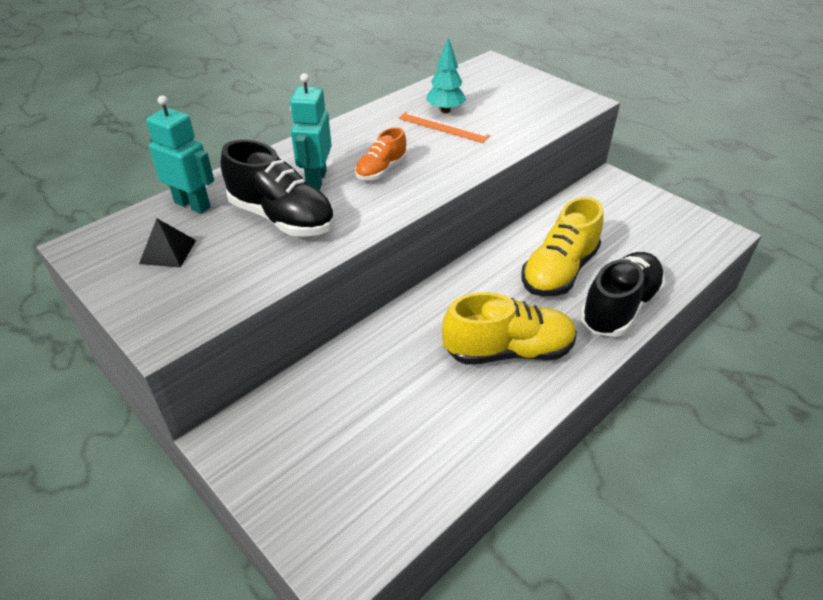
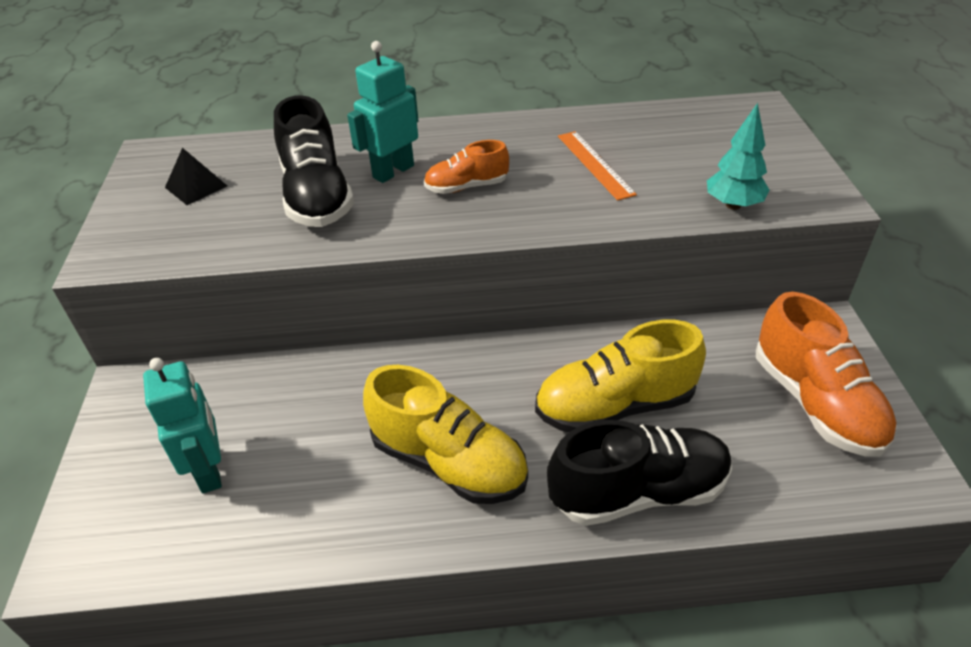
camera: 40 degrees right, 0 degrees up
(193, 205) = (266, 151): turquoise robot -> turquoise robot (210, 470)
(445, 110) = (623, 146): turquoise tree -> turquoise tree (733, 205)
(646, 220) = (815, 403): none -> orange shoe

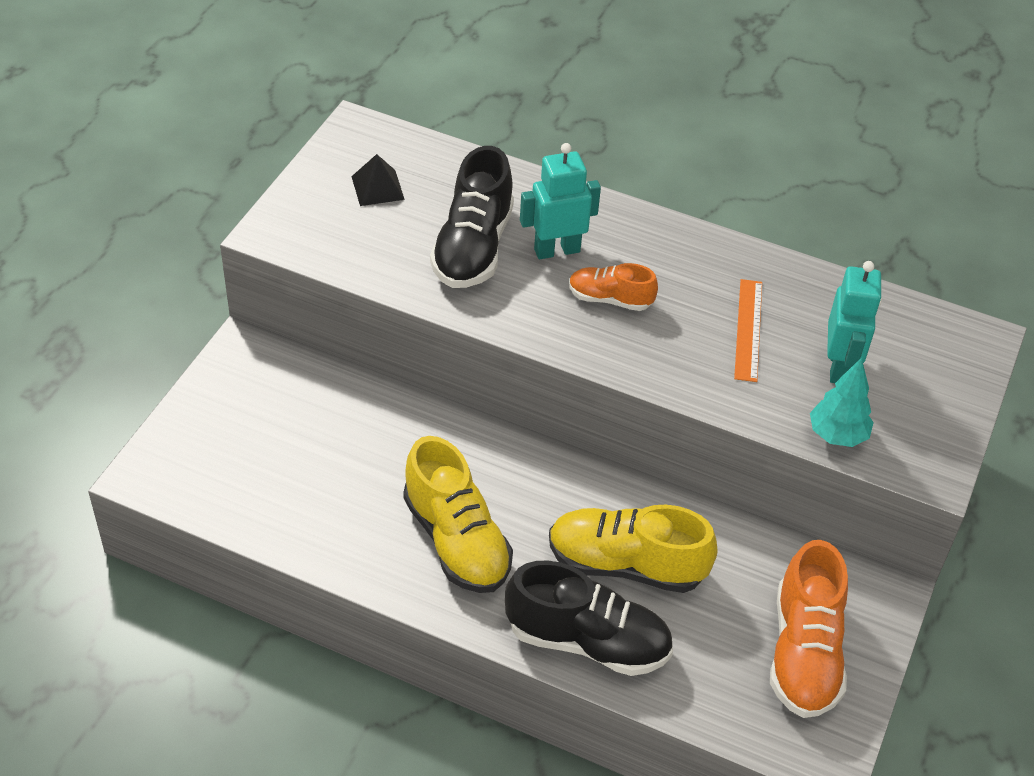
camera: 25 degrees right, 5 degrees up
(210, 470) = (273, 453): turquoise robot -> turquoise robot (839, 367)

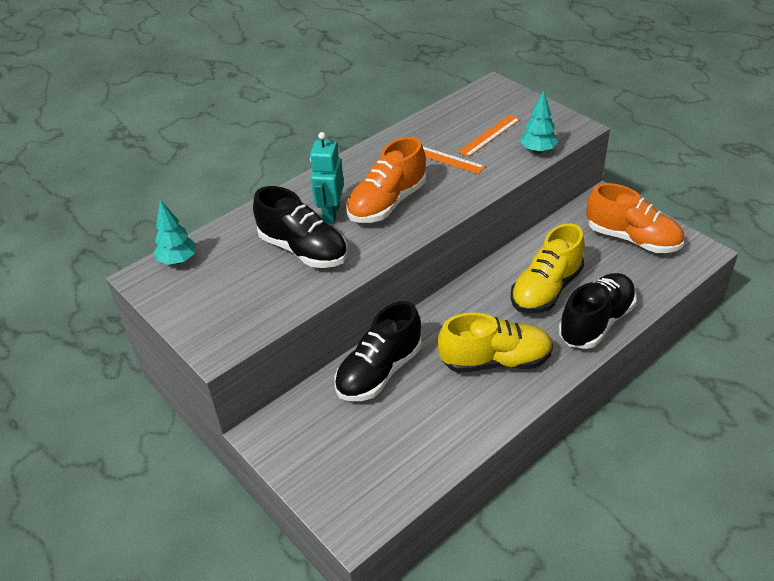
camera: 60 degrees left, 5 degrees down
(377, 187) = (212, 281): black pyramid -> none
(383, 424) = (379, 372): none -> black shoe
(398, 145) = (178, 260): none -> turquoise tree
(610, 299) = (387, 203): orange shoe -> orange shoe, size x1.76
(839, 367) = (489, 135): turquoise robot -> orange ruler

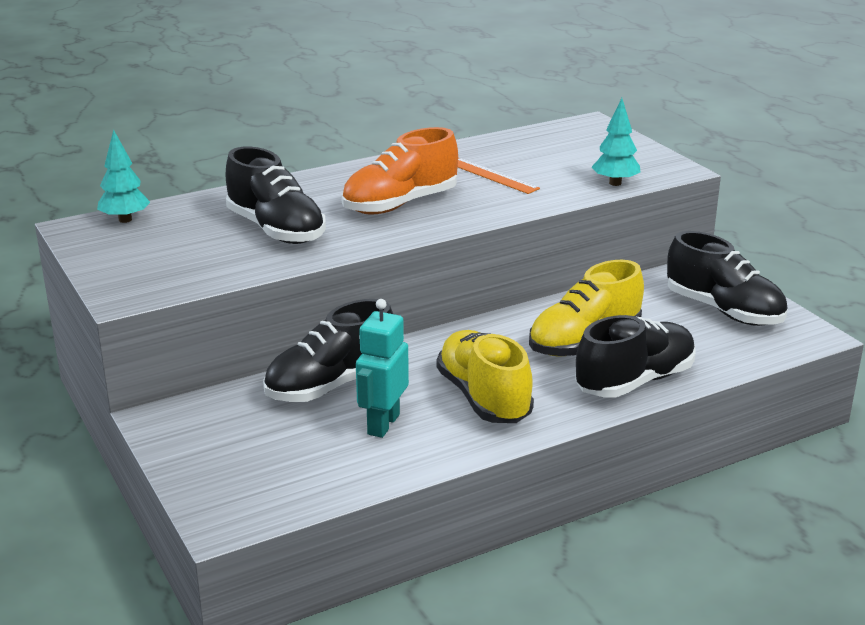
camera: 10 degrees right, 15 degrees down
(331, 214) = (327, 205): turquoise robot -> turquoise robot (383, 424)
(489, 135) = (560, 163): orange ruler -> none
(495, 361) = (483, 398): yellow shoe -> yellow shoe turned 120 degrees counterclockwise
(632, 239) = (724, 311): orange shoe -> black shoe

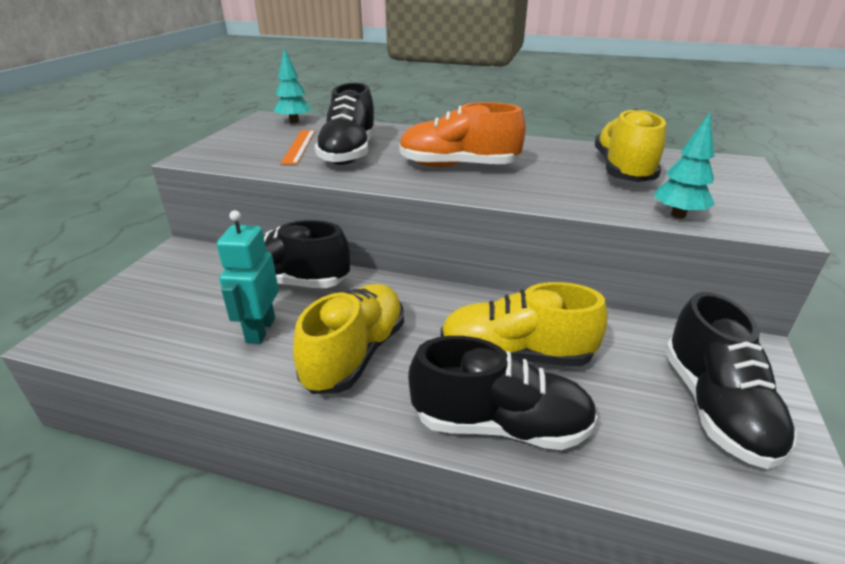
camera: 45 degrees right, 5 degrees up
(383, 424) = (260, 330): turquoise robot -> turquoise robot turned 60 degrees counterclockwise
(491, 175) = (569, 171): orange ruler -> orange ruler (298, 146)
(527, 160) = (622, 170): none -> yellow shoe

